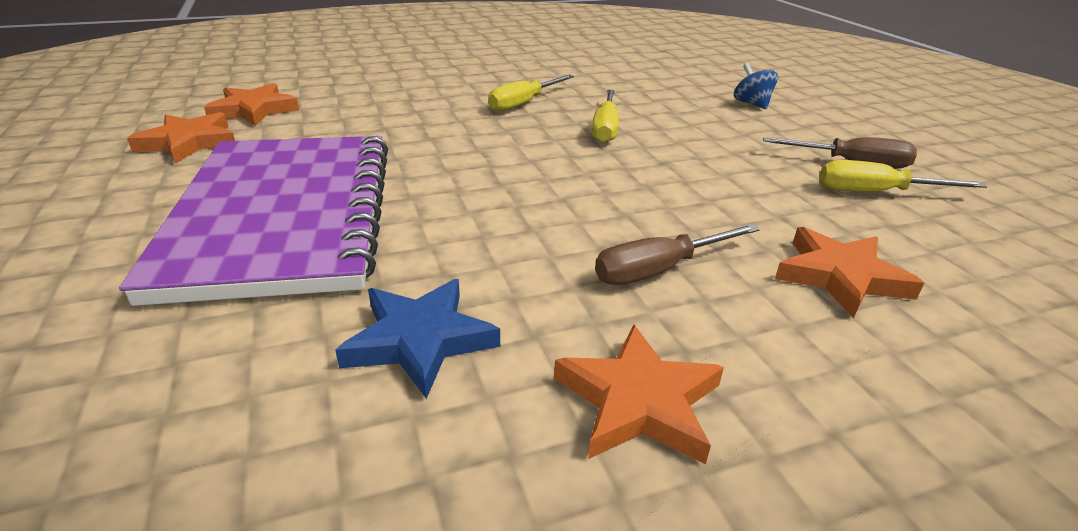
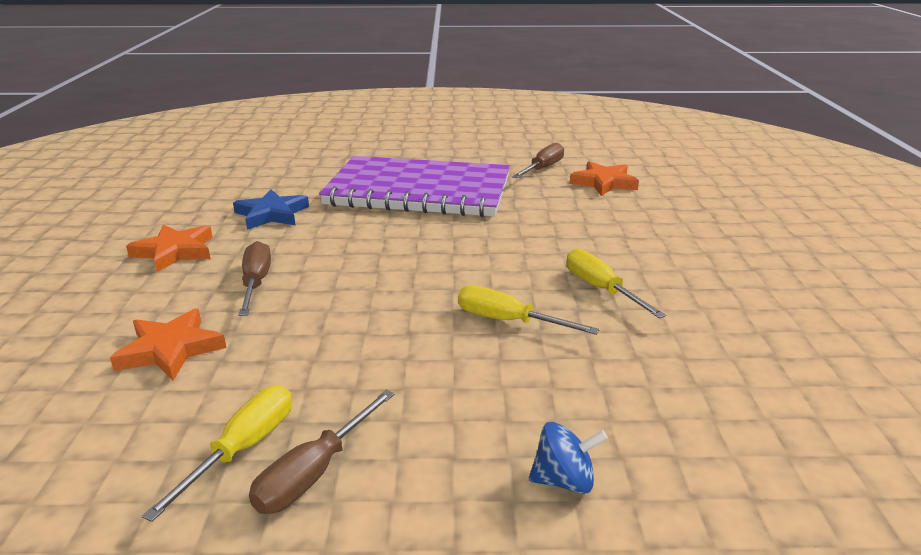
camera: 110 degrees right, 5 degrees down
(189, 143) = (543, 168): orange star -> brown screwdriver

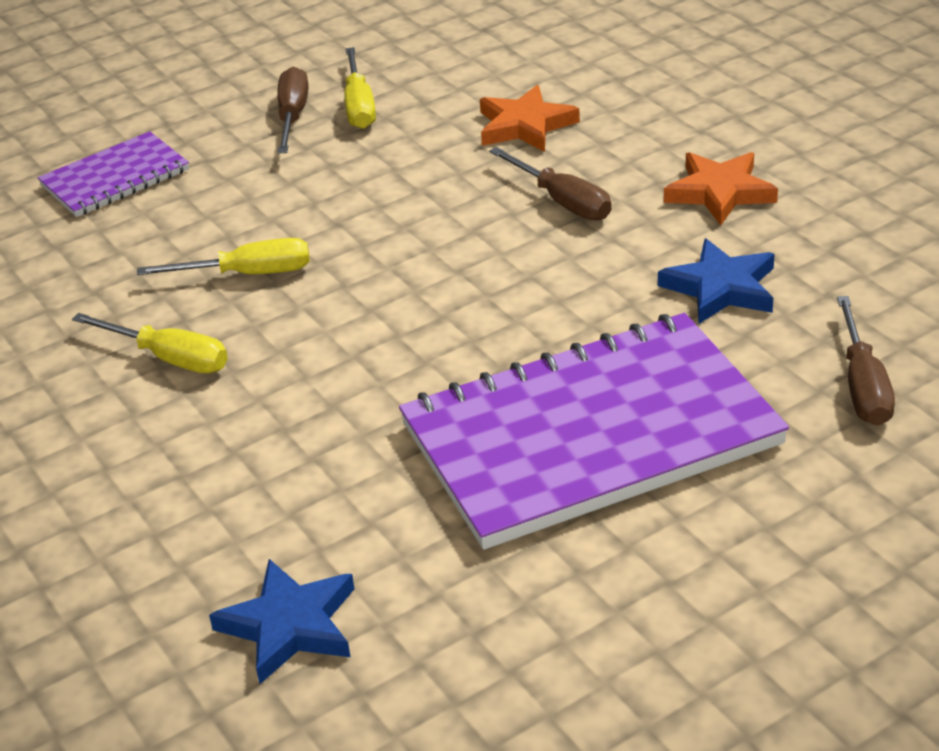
camera: 150 degrees right, 10 degrees up
(543, 168) = (444, 623): brown screwdriver -> brown screwdriver (863, 385)
(564, 480) = (115, 178): blue spinning top -> purple notebook
(604, 183) = (289, 625): orange star -> blue star

